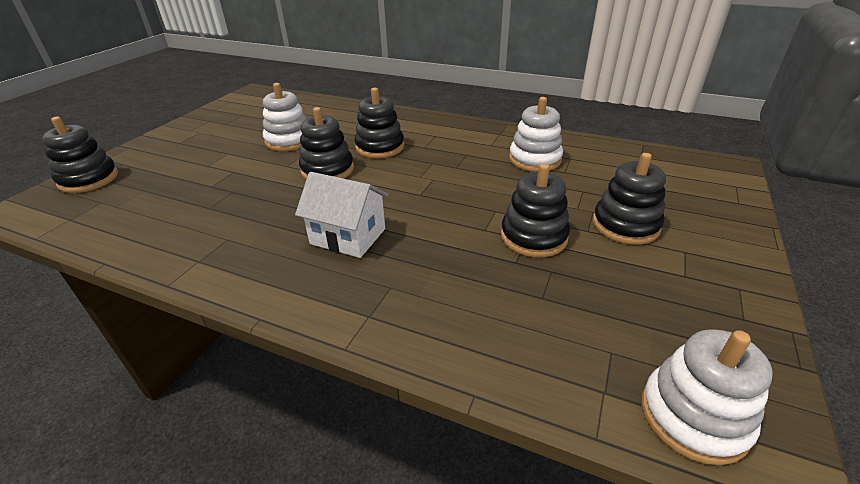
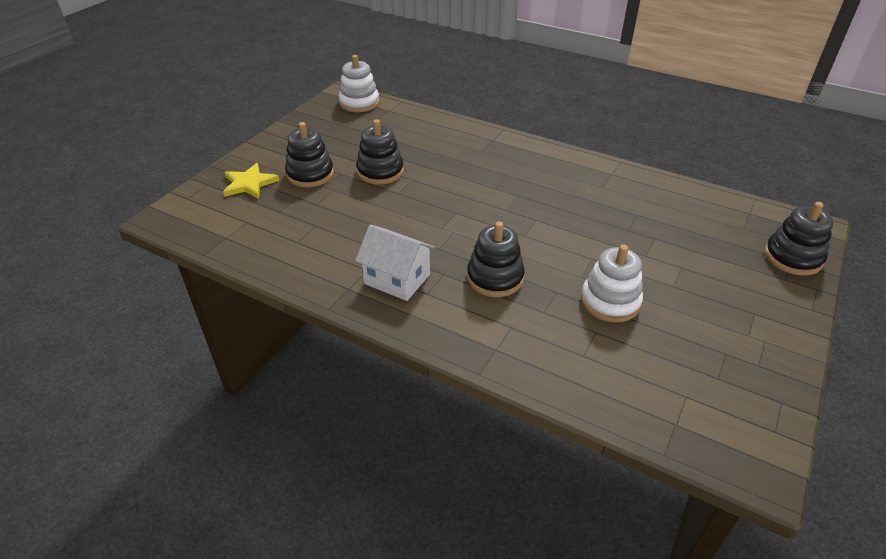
camera: 175 degrees left, 5 degrees up
(327, 170) = (546, 248): black stacking toy -> none
(348, 236) = (512, 182): white house -> white house (397, 279)
(534, 159) = (333, 243): white stacking toy -> none
(688, 207) = (249, 184): none -> yellow star

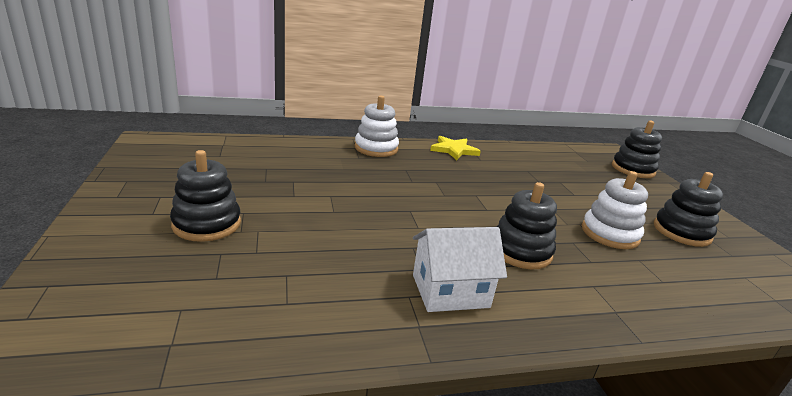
camera: 45 degrees left, 15 degrees down
(249, 184) = (126, 261): yellow star -> yellow star (454, 150)
(359, 103) = (179, 144): white stacking toy -> white stacking toy (376, 148)
(380, 171) = (288, 198): black stacking toy -> black stacking toy (681, 232)

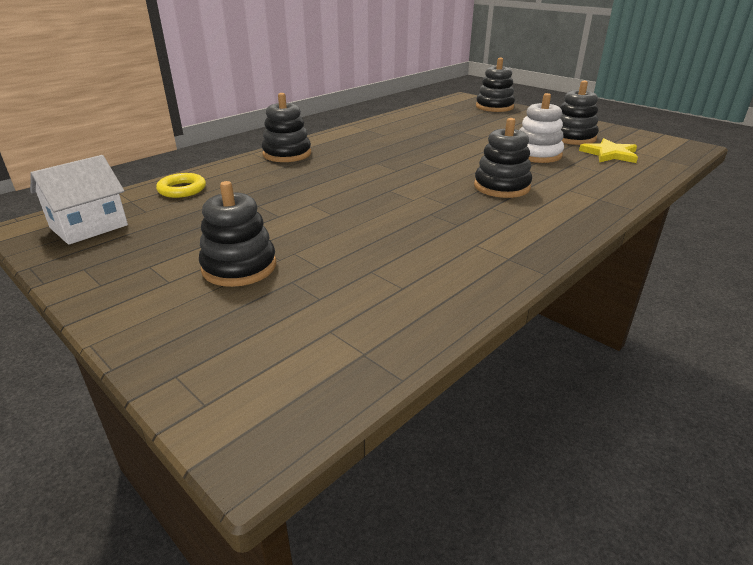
camera: 30 degrees left, 5 degrees up
(264, 149) = (182, 189): none -> yellow ring
(376, 148) = (287, 154): white stacking toy -> black stacking toy
(450, 291) = (496, 229): white house -> white house (89, 226)
(454, 150) = (353, 134): yellow star -> yellow star (610, 154)

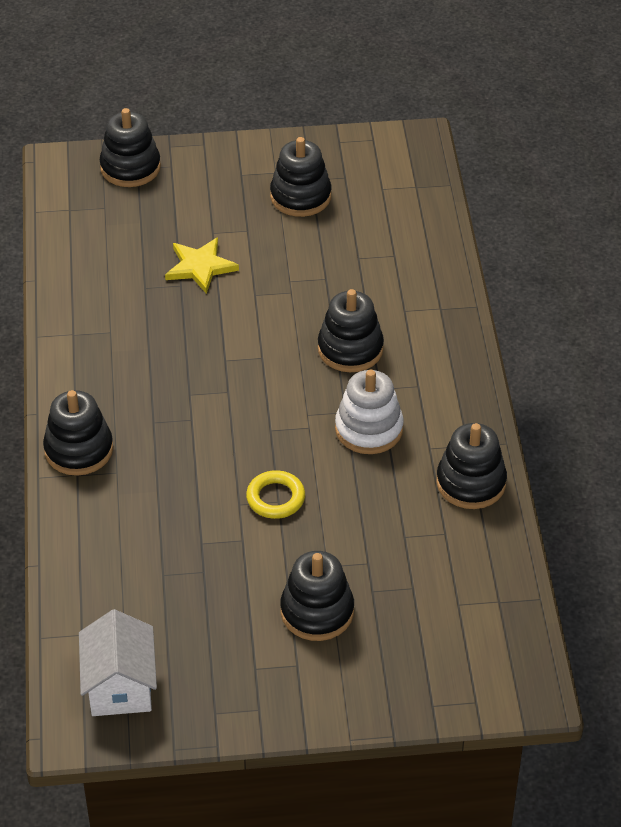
camera: 50 degrees left, 15 degrees up
(182, 189) = (94, 583): yellow ring -> yellow ring (275, 498)
(475, 276) = (471, 483): none -> black stacking toy
(537, 154) = (309, 262): white stacking toy -> white stacking toy (369, 429)
(610, 154) = (368, 211): yellow star -> yellow star (200, 267)

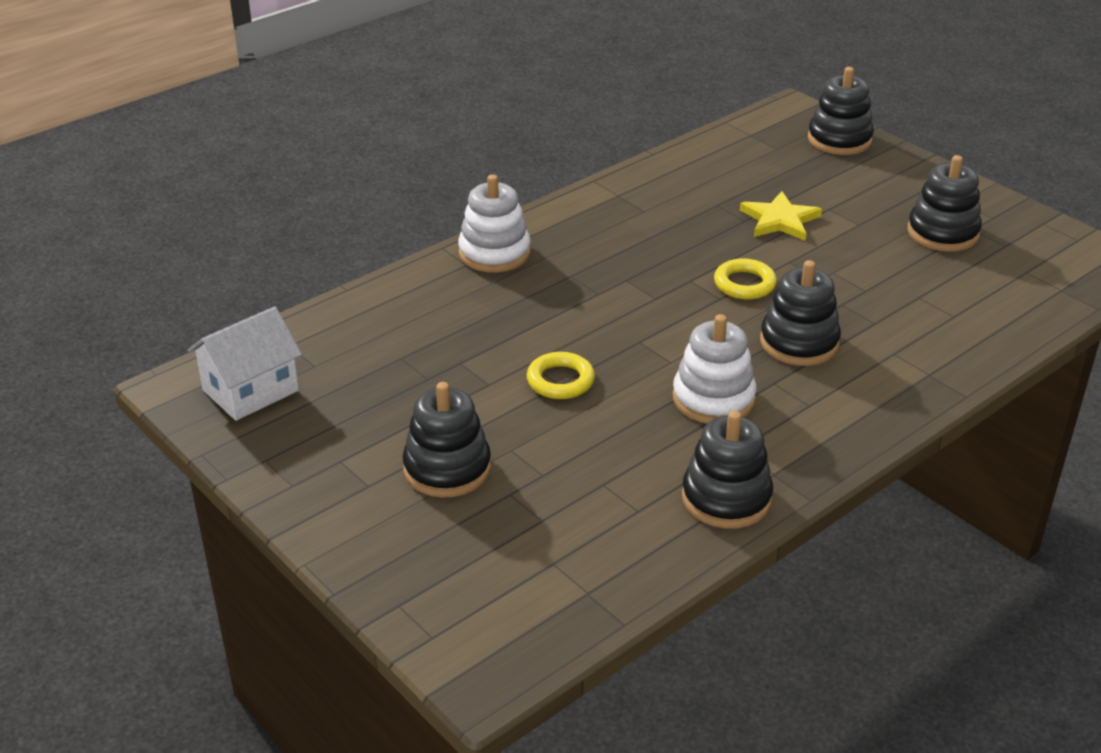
camera: 55 degrees right, 10 degrees down
(79, 450) = (494, 253): black stacking toy -> white stacking toy
(258, 334) = (744, 284): none -> yellow ring

